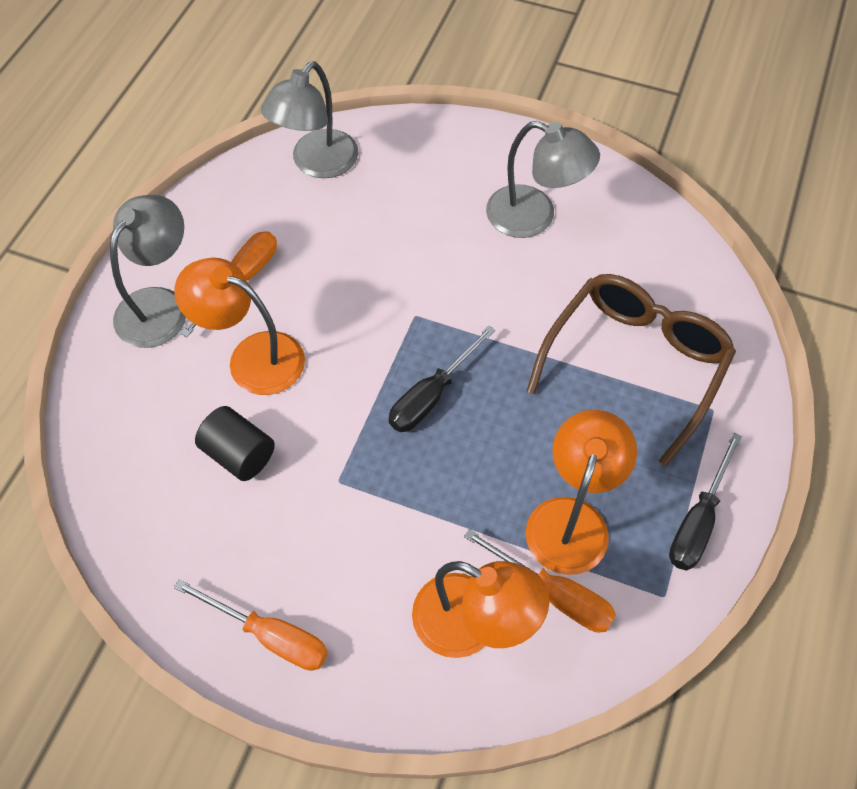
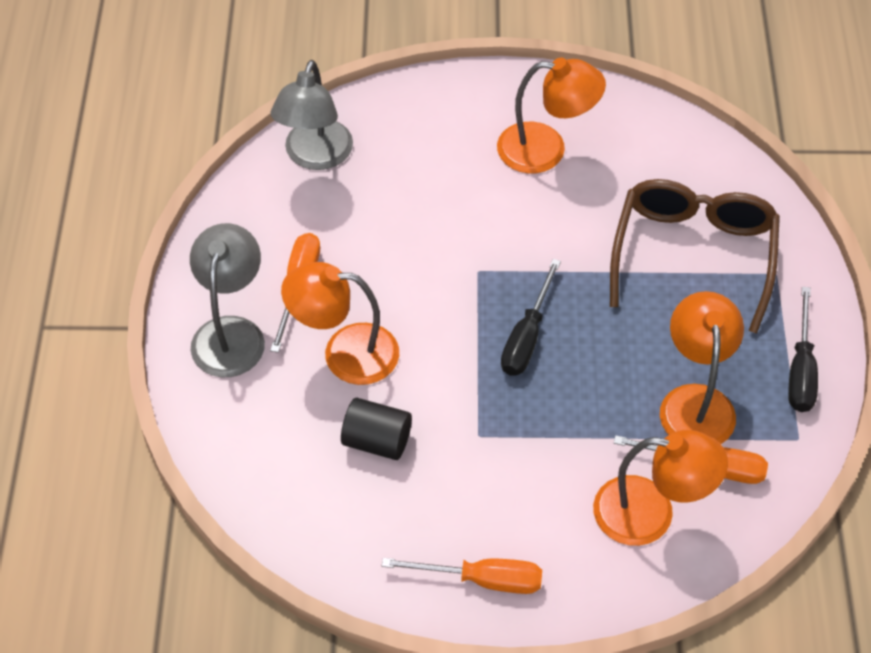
camera: 20 degrees left, 5 degrees down
(534, 217) = (546, 149): grey lamp -> orange lamp

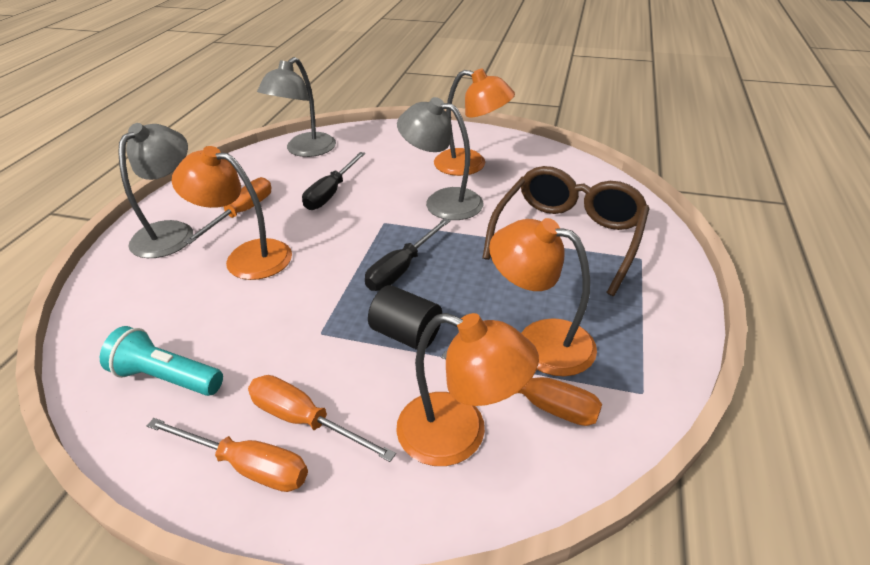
camera: 15 degrees right, 15 degrees down
(355, 515) = (167, 377): none -> turquoise flashlight
(377, 441) = (229, 321): black cylinder -> black cylinder (406, 334)
(510, 529) = (305, 420): none -> orange screwdriver
(534, 223) = (442, 201): none -> grey lamp
(695, 402) = (540, 341): orange lamp -> orange lamp turned 75 degrees counterclockwise
(800, 370) = (654, 332): black screwdriver -> black screwdriver (331, 193)

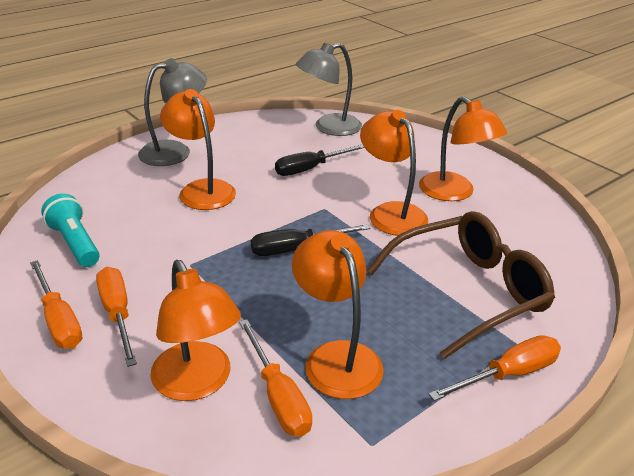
camera: 35 degrees right, 5 degrees down
(242, 213) = (232, 157): orange screwdriver -> orange screwdriver (508, 374)
(406, 334) = (244, 296): black cylinder -> none
(442, 201) = (391, 213): grey lamp -> orange lamp

